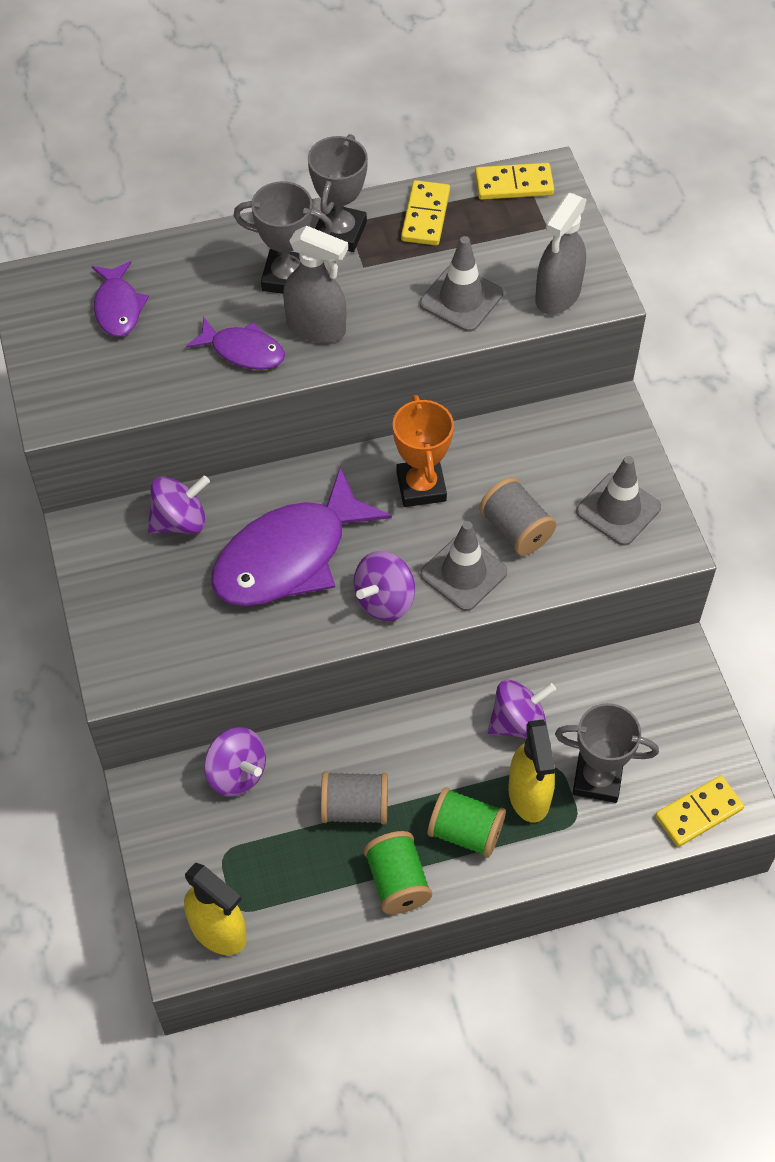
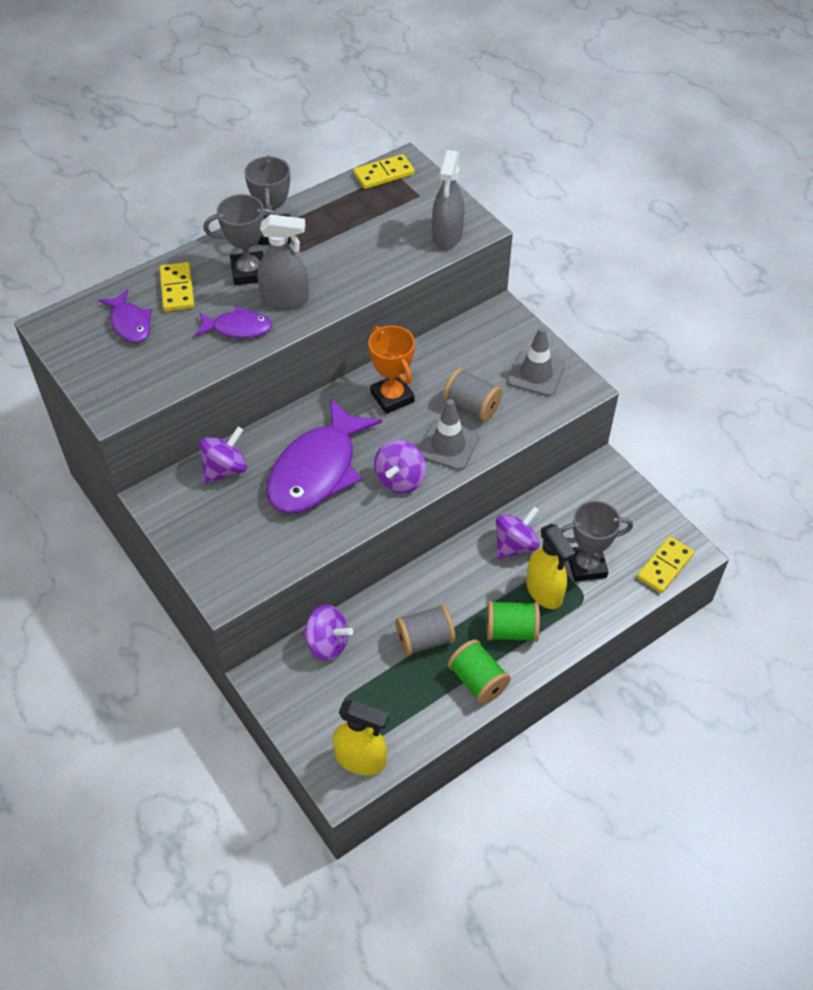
camera: 20 degrees left, 5 degrees down
(425, 216) = (331, 208): yellow domino -> yellow domino (177, 289)
(461, 299) = (381, 255): grey traffic cone -> none

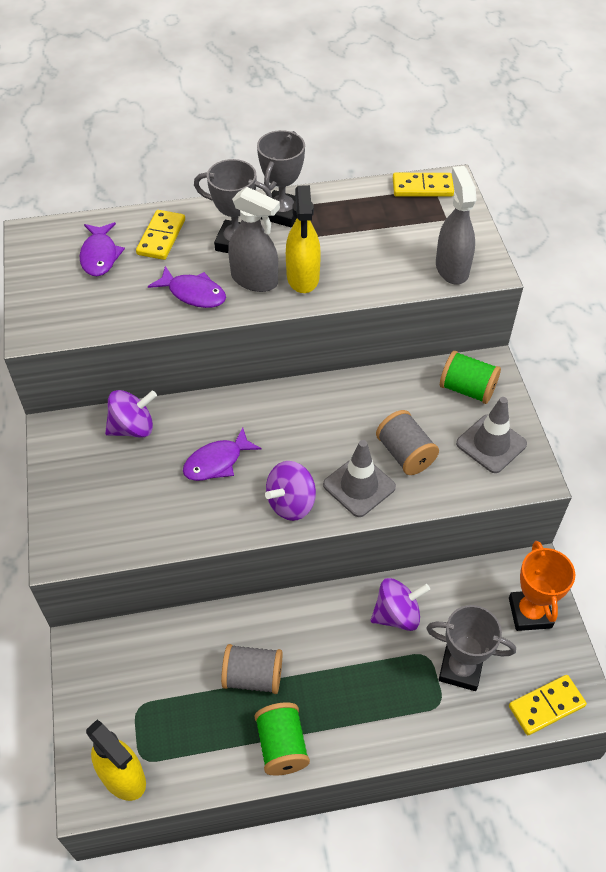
camera: 25 degrees right, 0 degrees up
(317, 470) = (217, 462): purple fish -> purple fish, size x0.51
(327, 643) = (158, 639): purple spinning top -> none
(392, 397) = (330, 415): orange trophy -> orange trophy (530, 613)
(447, 236) = (452, 268): grey spray bottle -> grey spray bottle turned 135 degrees clockwise
(511, 630) = (344, 706): green spool -> green spool (467, 389)
(544, 591) = (401, 678): yellow spray bottle -> yellow spray bottle (303, 277)

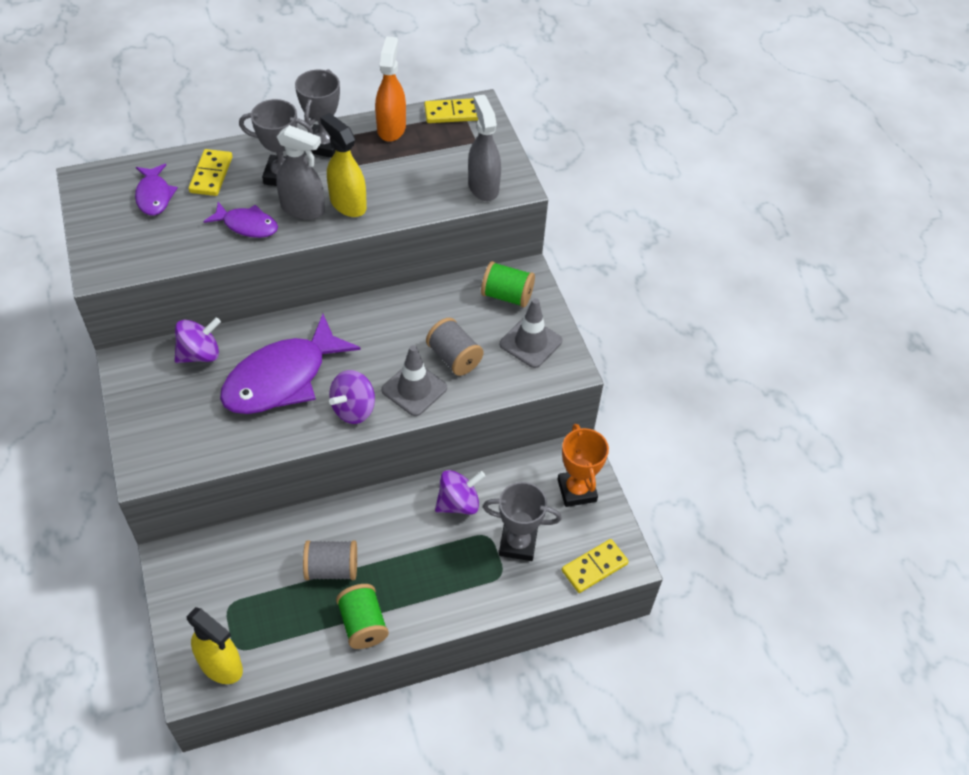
camera: 10 degrees left, 0 degrees up
(217, 462) = (282, 378): purple fish -> purple fish, size x1.96
(303, 277) = (347, 204): yellow spray bottle -> yellow spray bottle turned 150 degrees clockwise
(355, 199) = (391, 128): none -> orange spray bottle

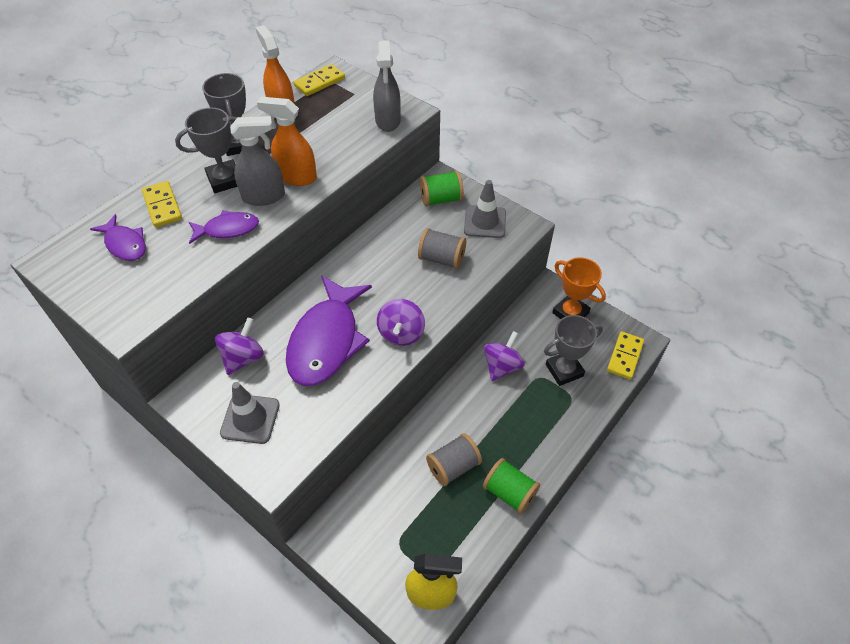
camera: 30 degrees left, 0 degrees up
(347, 204) = (296, 177): yellow spray bottle -> orange spray bottle
(414, 389) = (433, 295): grey traffic cone -> grey traffic cone (250, 419)
(483, 187) = (388, 121): grey spray bottle -> grey spray bottle turned 135 degrees counterclockwise

